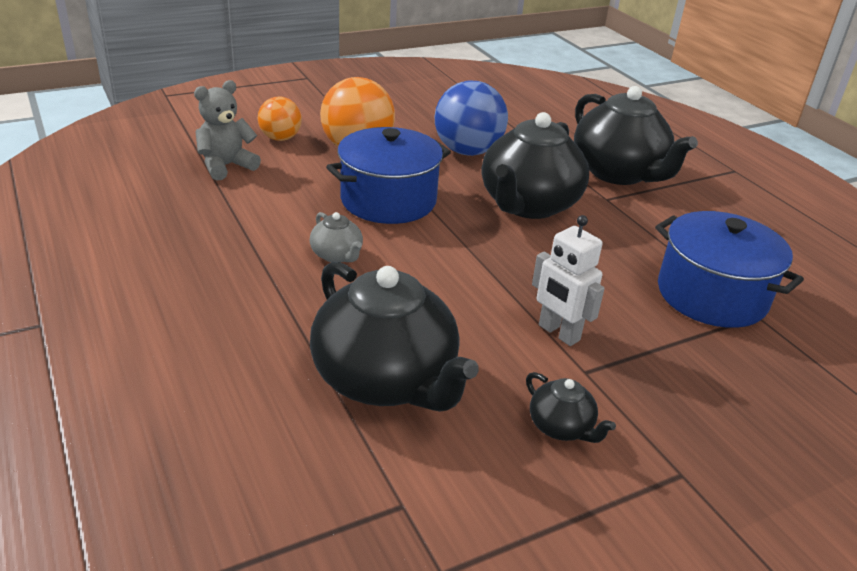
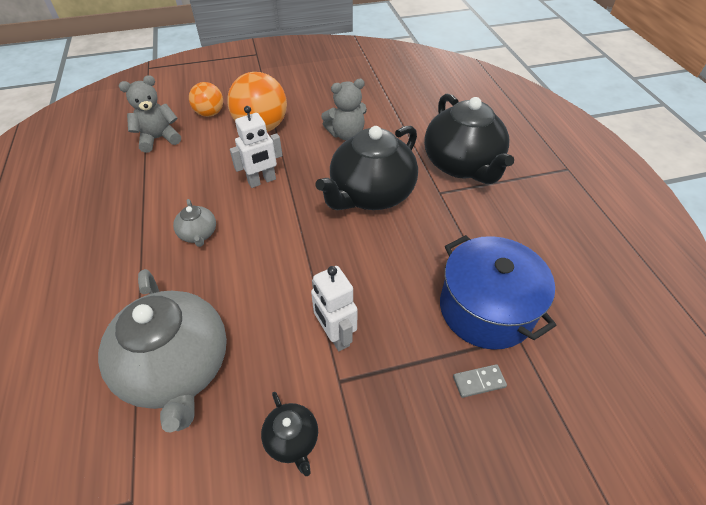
camera: 15 degrees right, 15 degrees up
(386, 380) = (177, 368): black teapot -> grey teapot
(388, 200) = (262, 181): blue pot -> white robot
(467, 151) = (346, 134): blue ball -> grey teddy bear
(736, 356) = (479, 381): none -> grey domino

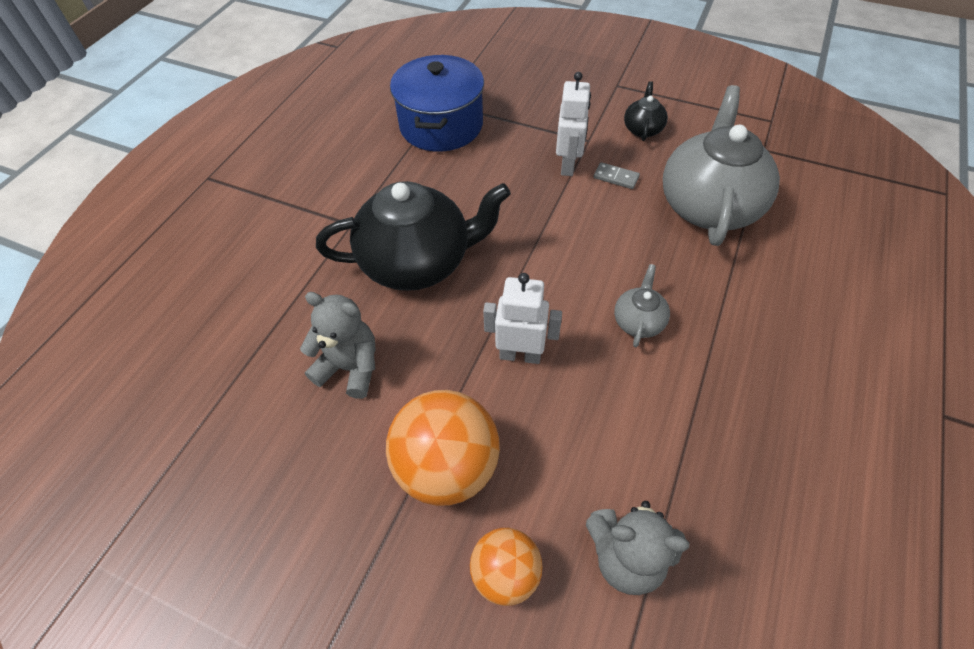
camera: 140 degrees left, 5 degrees up
(462, 165) = (288, 239): black teapot -> none
(479, 381) = (497, 98): grey domino -> grey domino (616, 177)

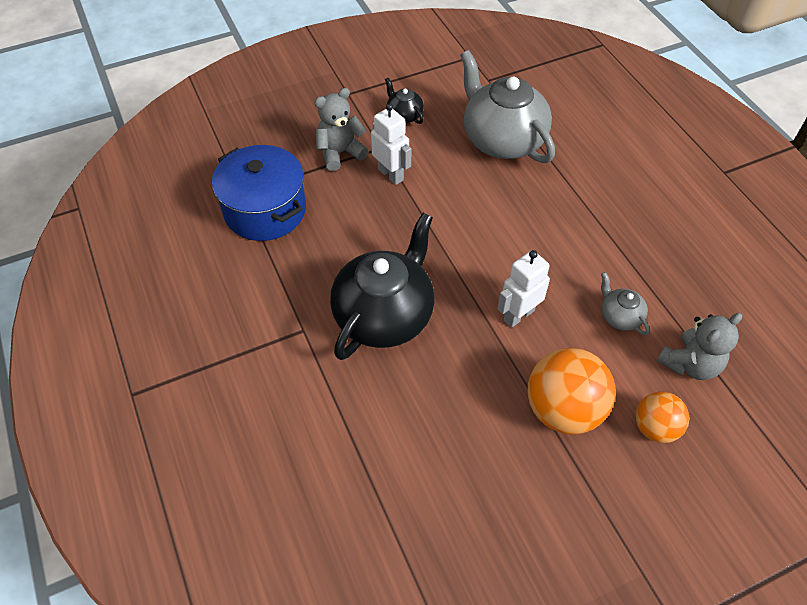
camera: 50 degrees left, 0 degrees up
(350, 367) = (437, 414): grey teddy bear -> grey teddy bear (340, 153)
(616, 177) = (430, 161): grey domino -> none
(638, 321) = (551, 241): grey teapot -> grey teapot (619, 316)

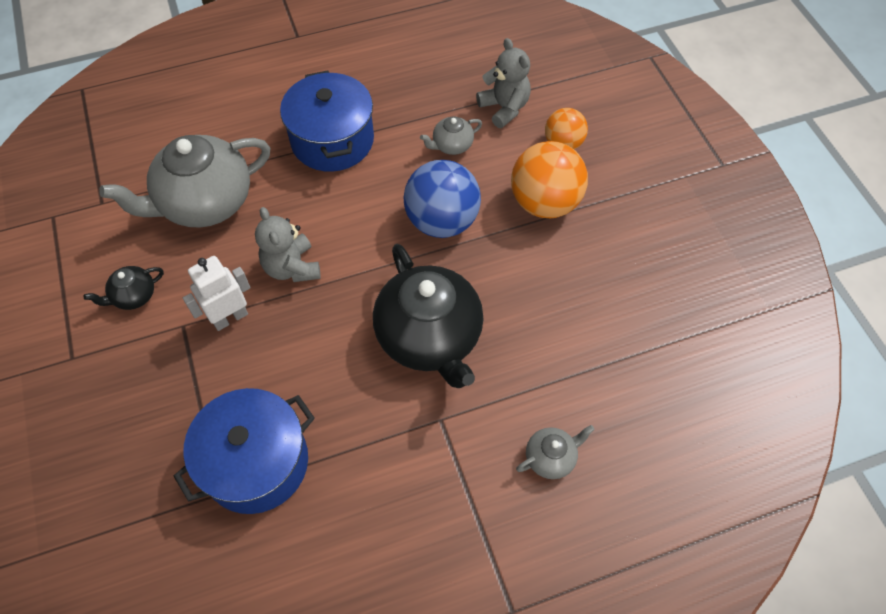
camera: 85 degrees left, 5 degrees up
(266, 421) = (551, 458): none -> grey teapot
(340, 153) = (179, 372): grey teddy bear -> grey teddy bear (292, 267)
(385, 315) = (430, 337): black teapot -> black teapot turned 150 degrees counterclockwise
(518, 315) = (442, 221): white robot -> blue ball
(596, 217) = (332, 140): none -> blue pot

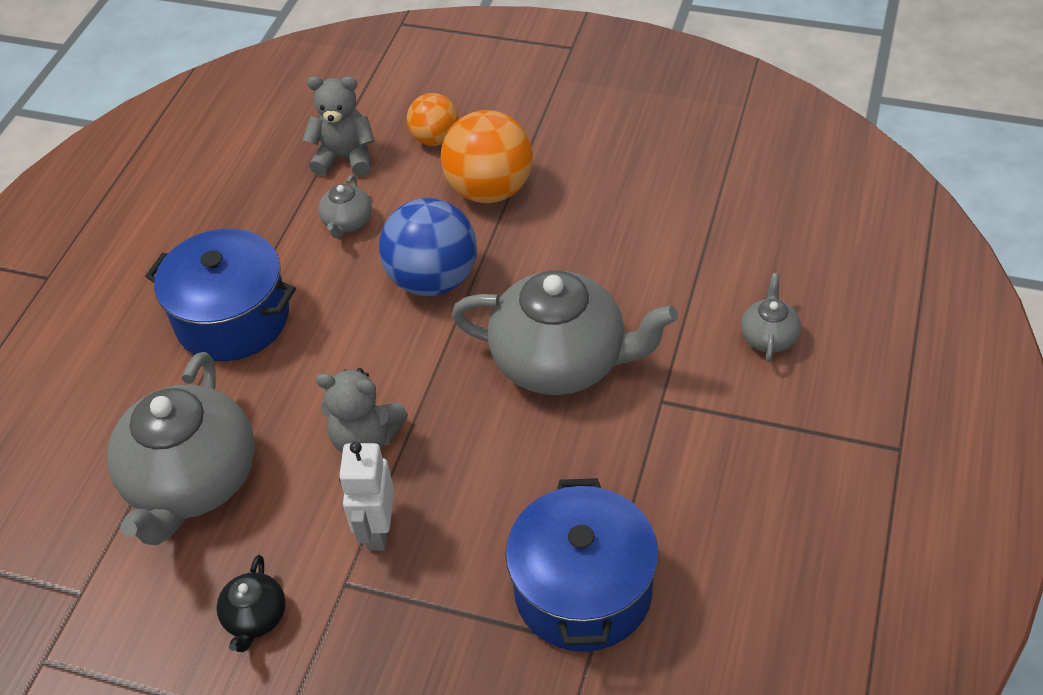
camera: 50 degrees left, 10 degrees down
(430, 337) = (561, 361): black teapot -> grey teapot

